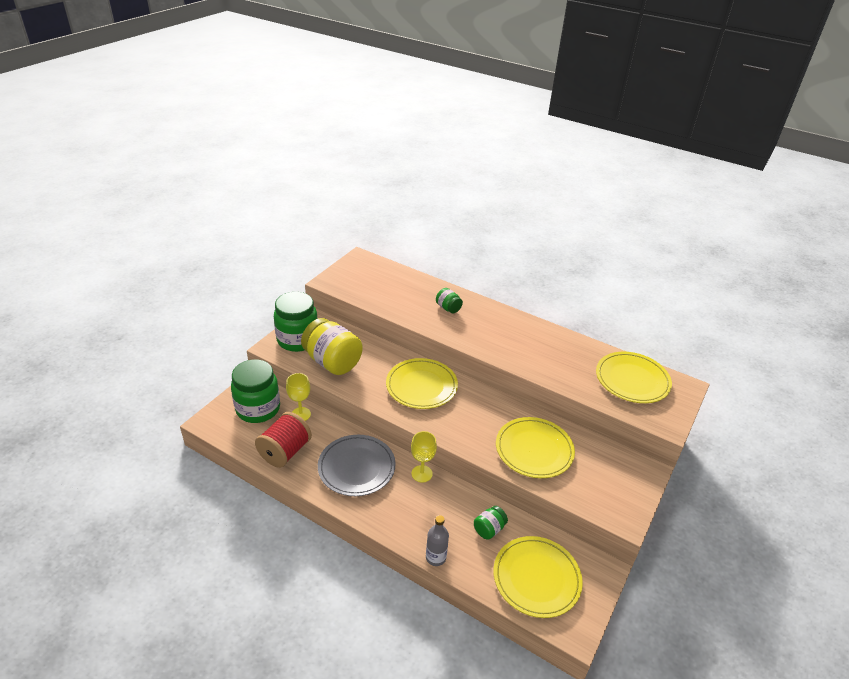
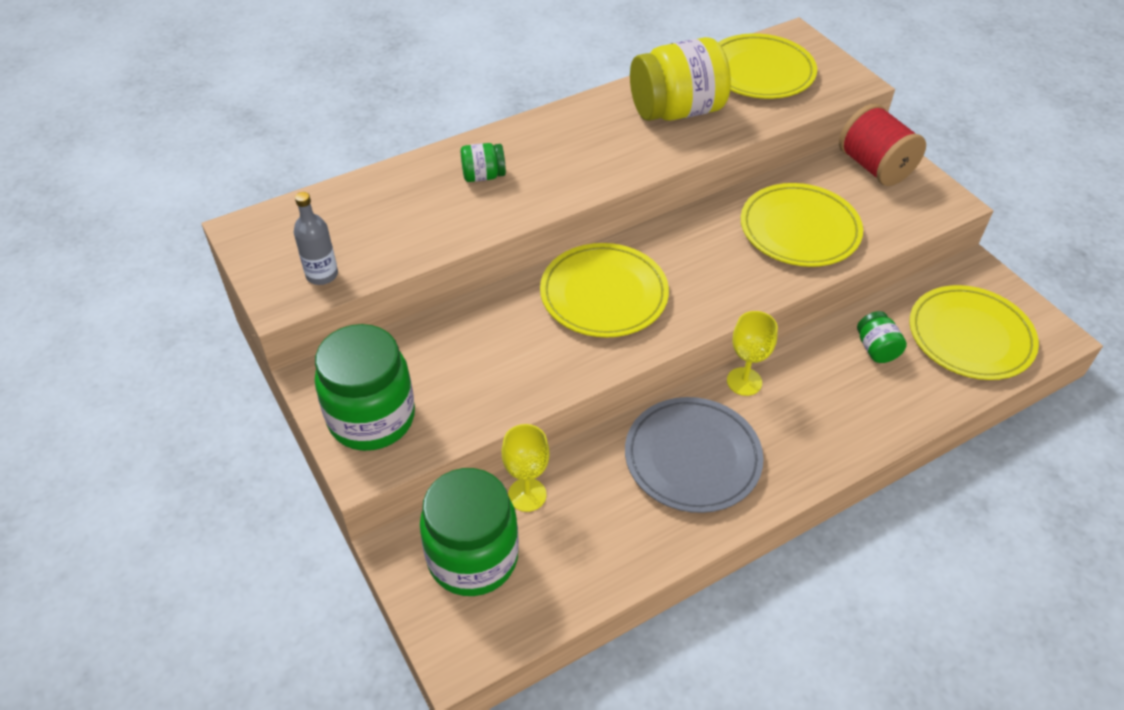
camera: 60 degrees left, 10 degrees up
(285, 452) = (606, 548): red spool -> red spool (874, 167)
(332, 362) = (470, 387): yellow jar -> yellow jar (676, 111)
(435, 557) = (903, 426): grey bottle -> grey bottle (322, 275)

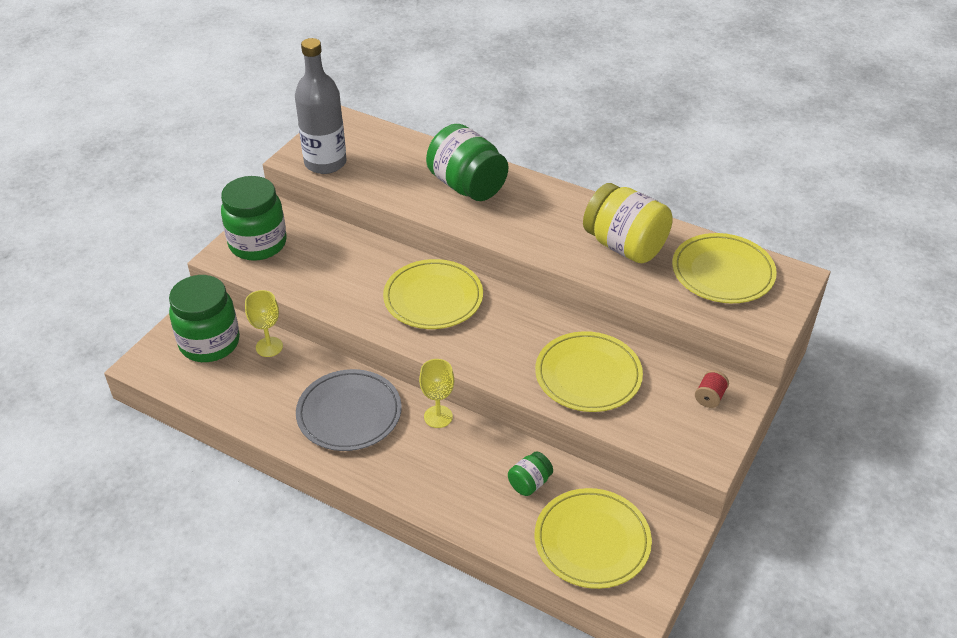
camera: 60 degrees right, 5 degrees down
(322, 275) = (325, 163): grey bottle -> grey bottle, size x1.95
(483, 176) = (467, 186): green jar -> green jar, size x2.13
(874, 167) = (709, 397): red spool -> red spool, size x0.48

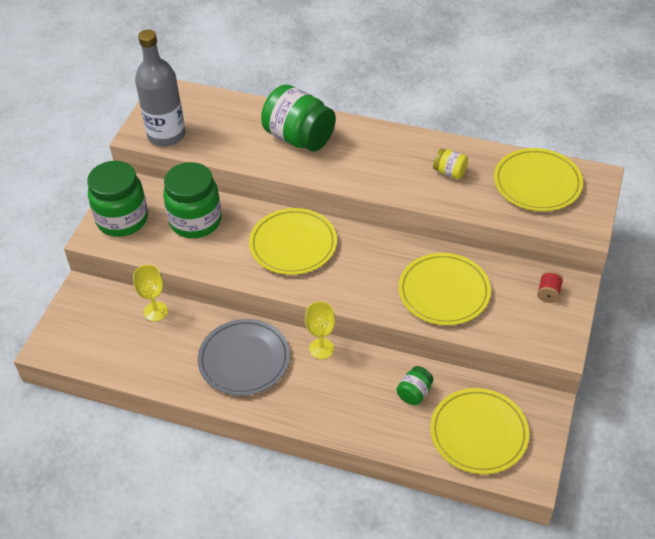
camera: 10 degrees left, 5 degrees up
(210, 343) = (101, 317): green jar -> green jar (195, 221)
(625, 246) = (450, 172): yellow jar -> yellow jar, size x0.47

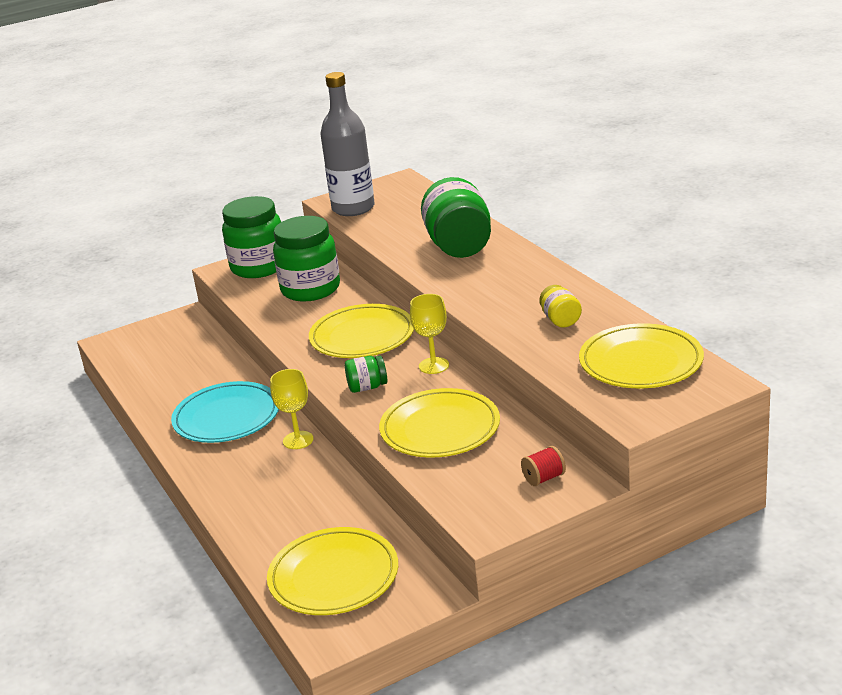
camera: 45 degrees right, 20 degrees down
(155, 311) = (213, 353): yellow goblet -> yellow goblet (434, 365)
(244, 360) = (227, 417): grey plate -> turquoise plate
(414, 393) = (325, 514): green jar -> green jar (367, 387)

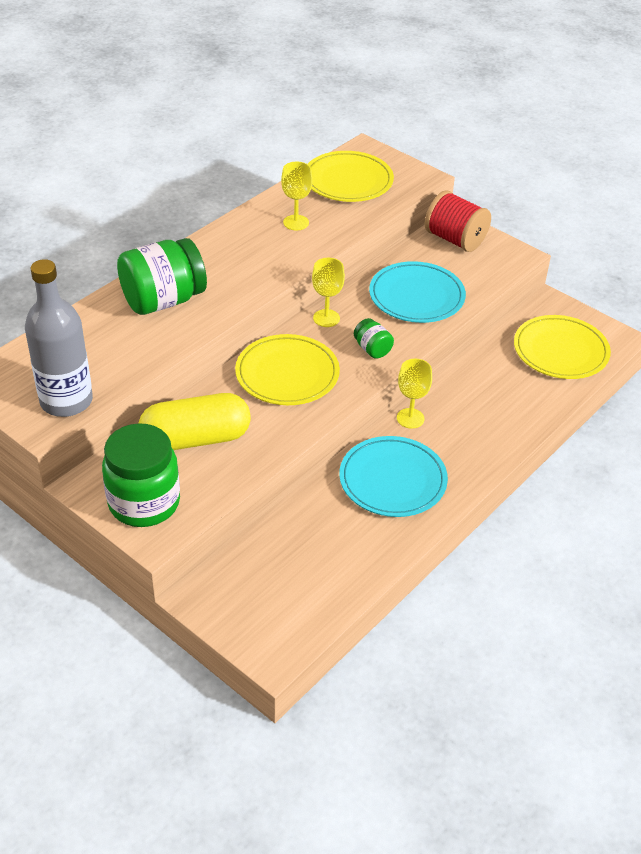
camera: 115 degrees left, 15 degrees up
(310, 289) = (196, 439): green jar -> yellow capsule
(440, 428) = (416, 296): yellow plate -> turquoise plate
(544, 478) = (455, 239): red spool -> red spool, size x2.10
(560, 320) = (296, 222): yellow jar -> yellow goblet

